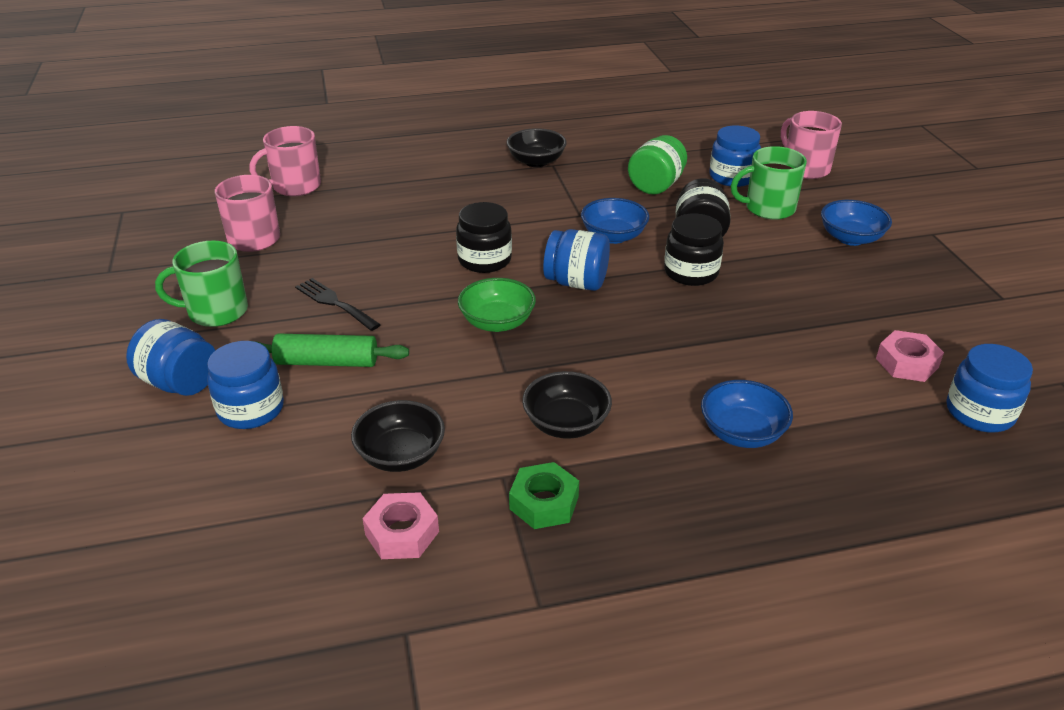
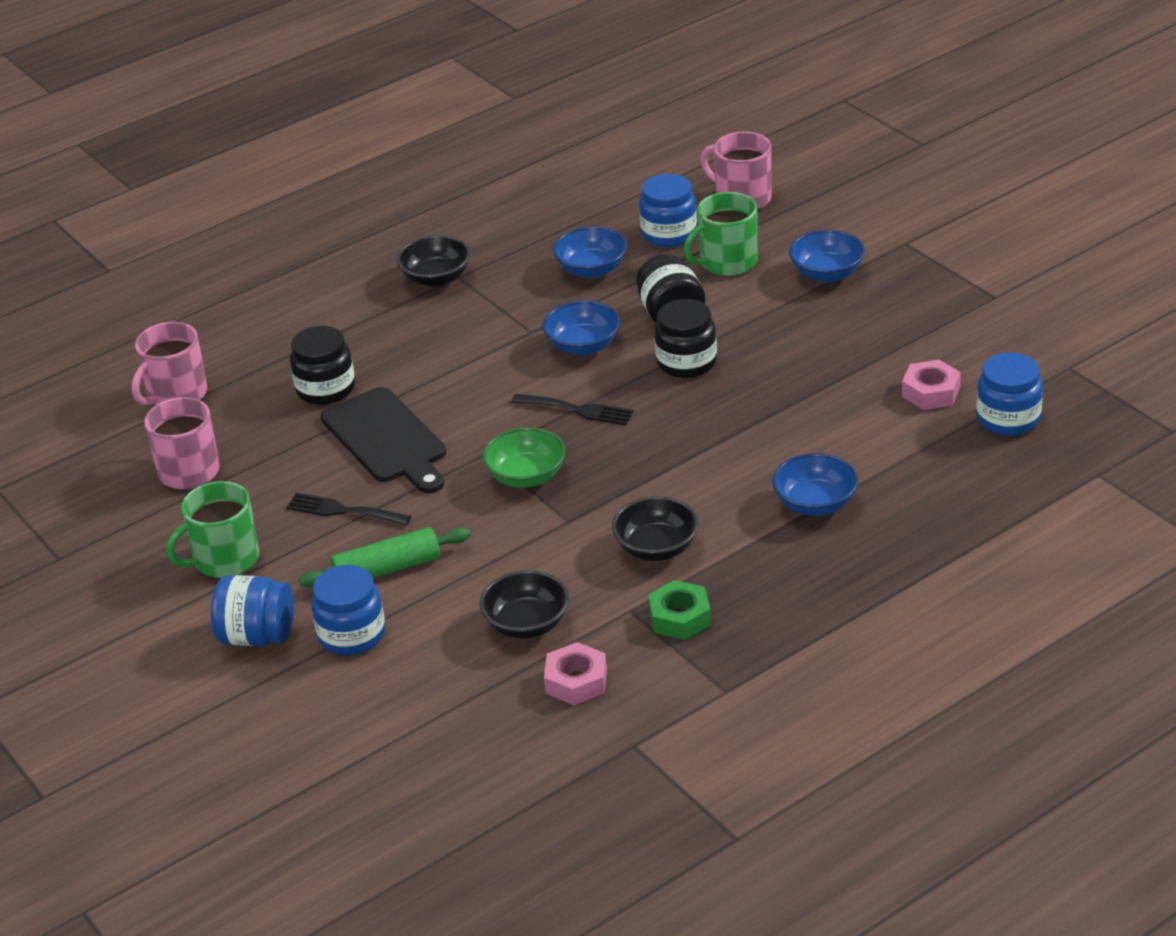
camera: 20 degrees left, 0 degrees up
(412, 260) = (387, 439): none -> black cutting board
(484, 260) = (465, 415): black jar -> black jar (325, 389)
(576, 282) = (577, 410): blue jar -> black fork
(656, 185) = (591, 269): green jar -> blue bowl

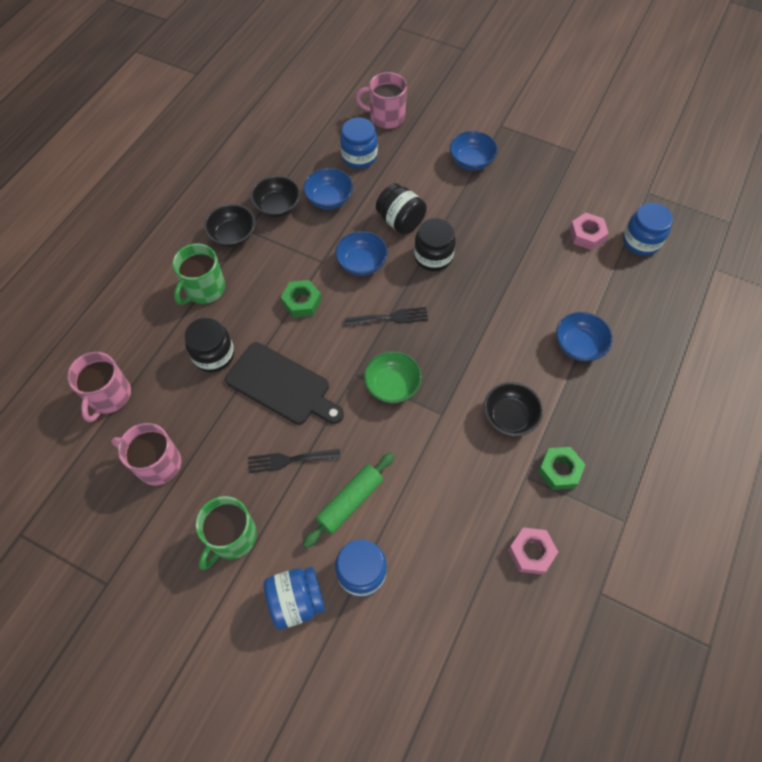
camera: 30 degrees left, 25 degrees up
(474, 365) = (301, 302): none -> green nut
(527, 624) = (470, 514): black bowl -> black bowl (277, 206)
(727, 262) = (408, 169): green mug -> green mug (204, 289)

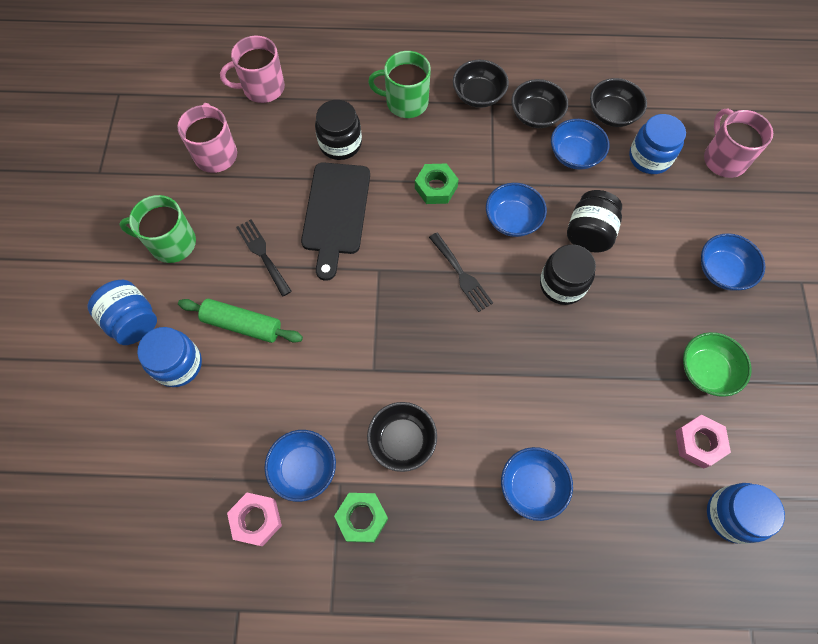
camera: 65 degrees right, 5 degrees up
(308, 160) = (612, 114): none -> black bowl
(392, 385) = (383, 310): green bowl -> green bowl (706, 371)
(502, 499) = (304, 468): none -> blue bowl

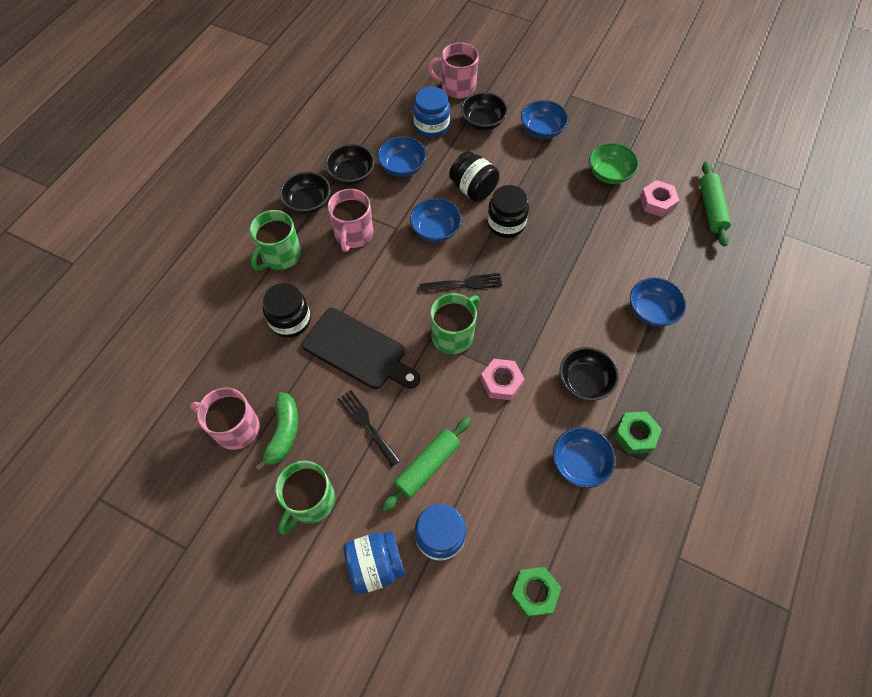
camera: 65 degrees left, 5 degrees down
(226, 192) = (283, 433): none -> green banana
(256, 520) = (609, 516): pink nut -> pink nut (501, 382)
(262, 88) = (187, 361): pink mug -> pink mug (353, 234)
(262, 254) = (366, 424): black fork -> black fork turned 60 degrees clockwise
(394, 289) = (453, 335): none -> green mug
(436, 187) = (377, 268): green nut -> green nut (534, 592)
(612, 114) = (381, 129): black bowl -> black bowl (483, 122)
(732, 515) = (711, 208): blue jar -> green rolling pin

